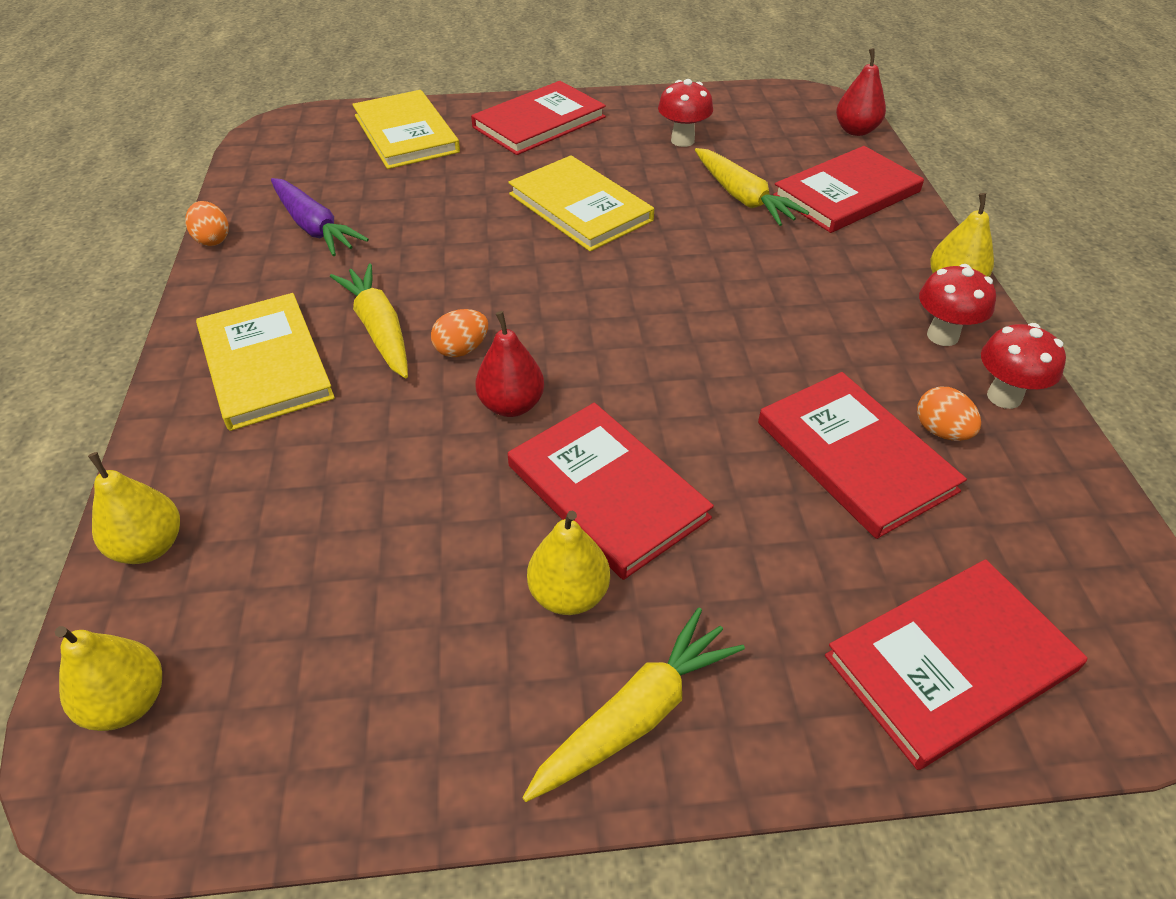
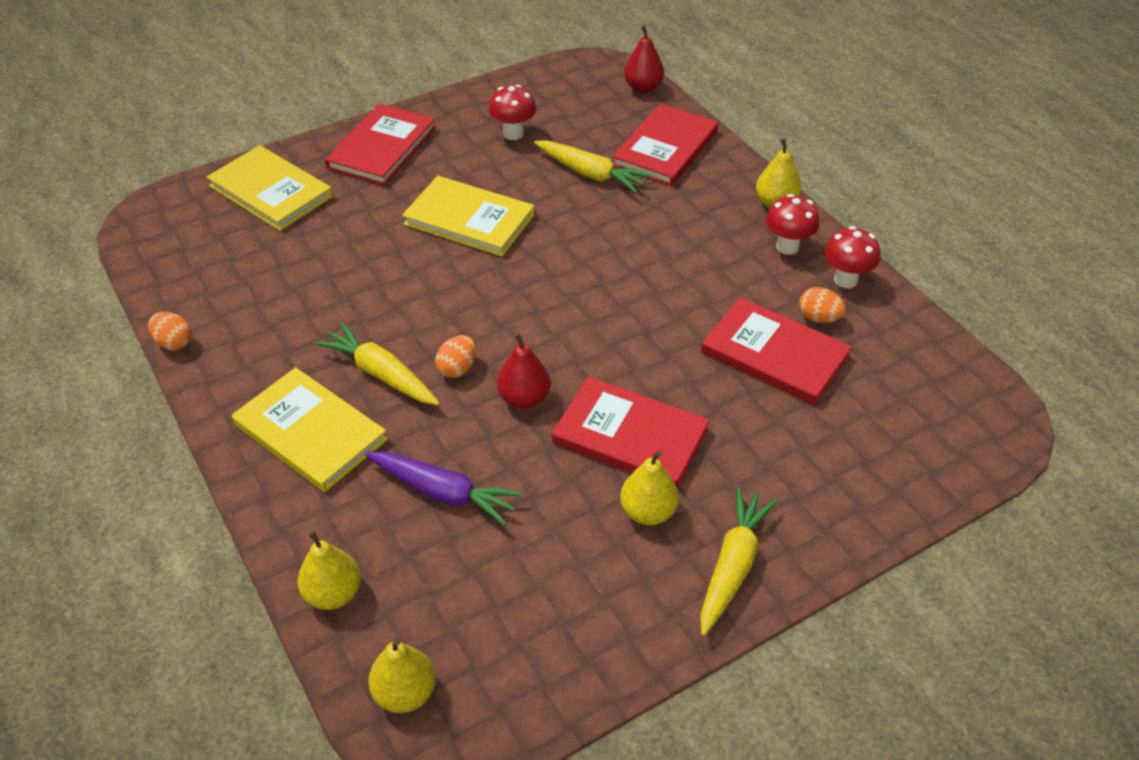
camera: 25 degrees left, 0 degrees up
(314, 227) = (257, 304): purple carrot -> purple carrot (443, 492)
(950, 663) = (891, 464): red book -> none

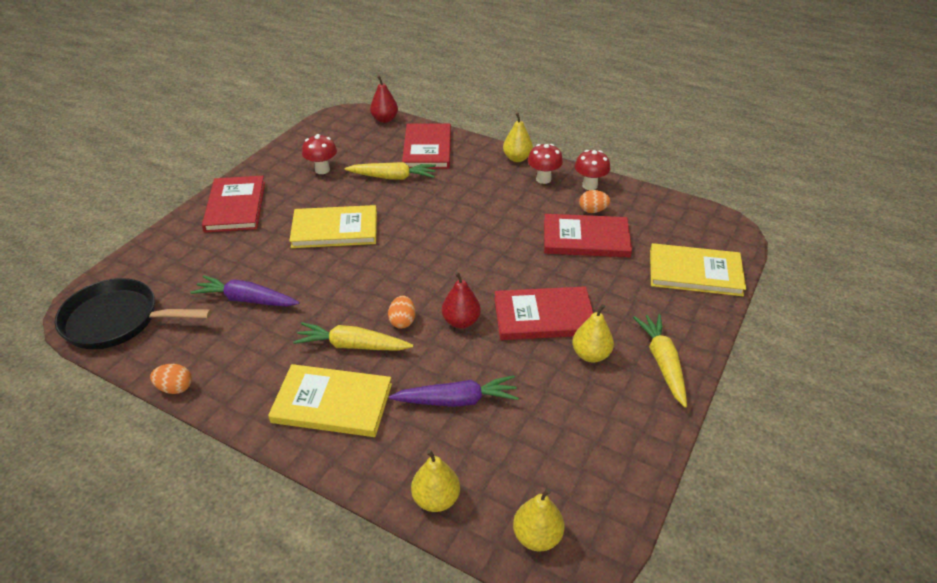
camera: 30 degrees left, 5 degrees down
(173, 241) = (117, 320): none -> black pan
(270, 191) = (172, 260): yellow book -> yellow book (695, 273)
(312, 270) = (246, 300): none -> purple carrot

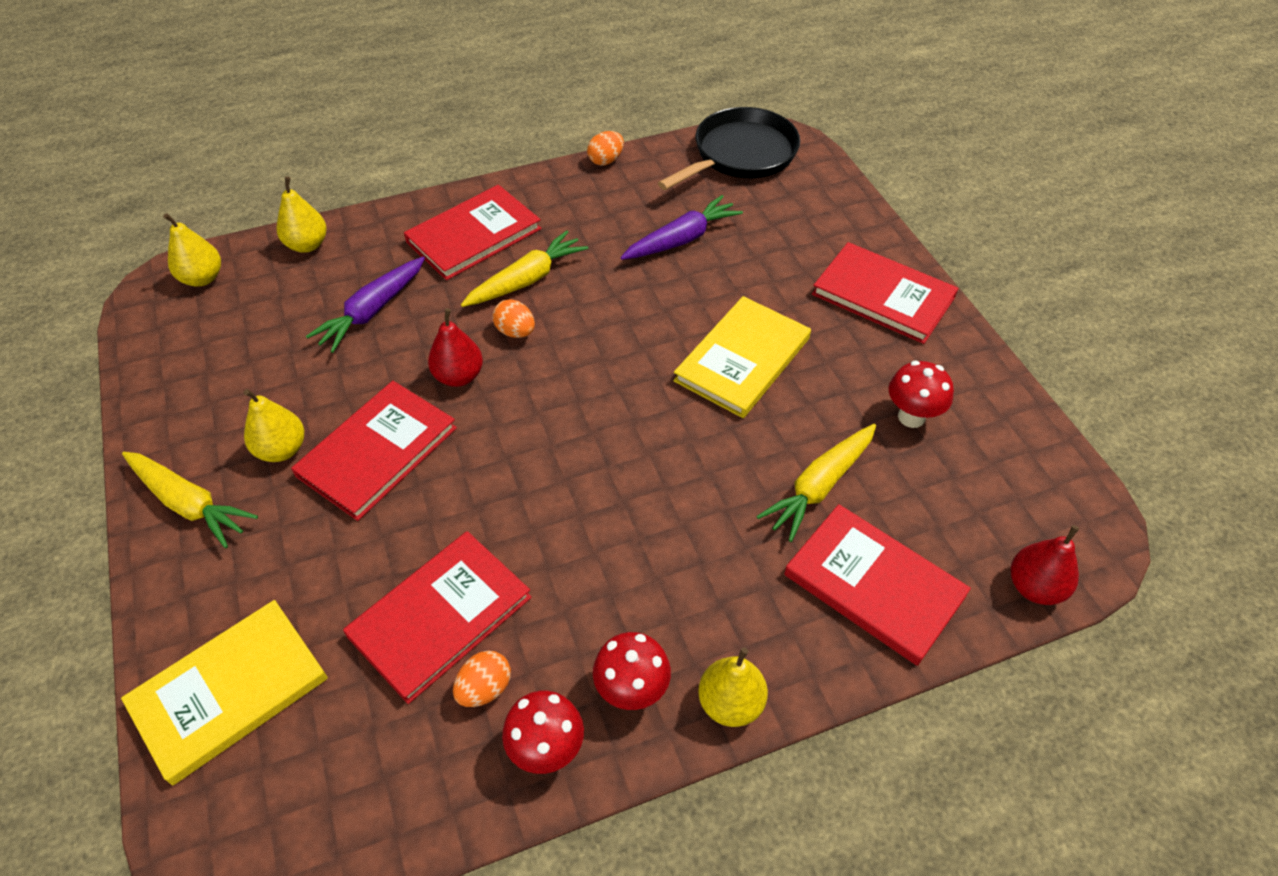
camera: 130 degrees right, 10 degrees up
(332, 403) = (474, 236): yellow book -> red book

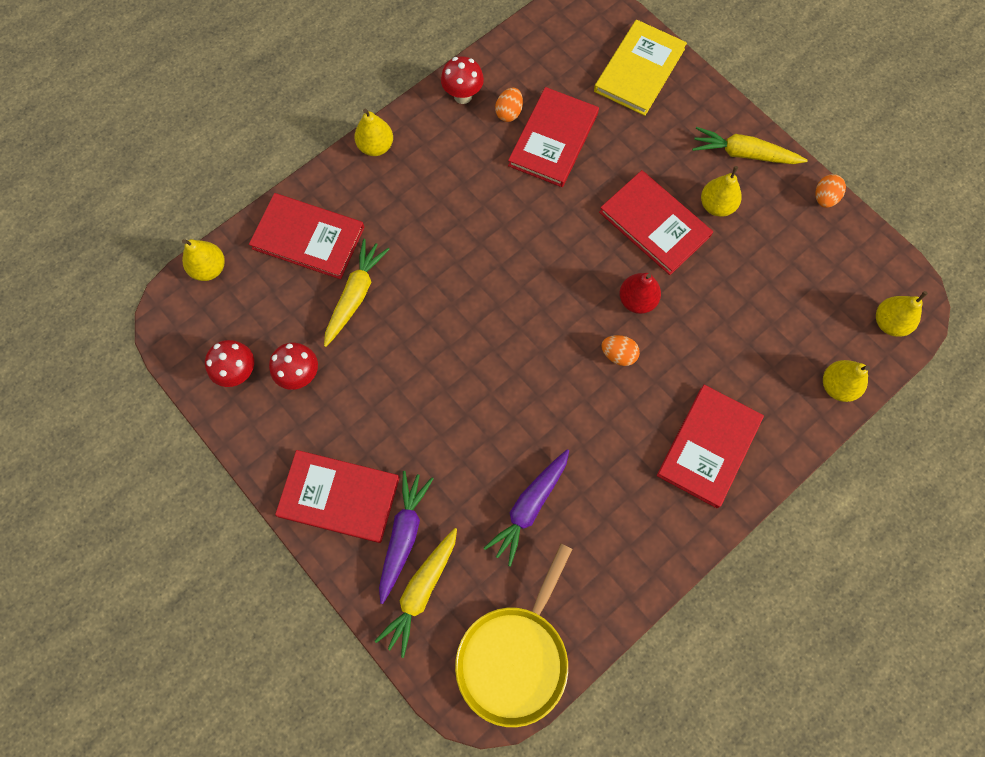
camera: 160 degrees right, 20 degrees up
(372, 311) = (737, 336): purple carrot -> purple carrot (403, 535)
(377, 452) = (654, 224): red book -> red book turned 60 degrees counterclockwise
(526, 280) = (637, 411): yellow carrot -> yellow carrot (421, 591)
(606, 160) = (643, 596): orange egg -> orange egg (824, 198)
(632, 691) = (430, 136): red mushroom -> red mushroom (239, 373)
(740, 155) = (515, 657): black pan -> yellow pan
(742, 359) = (437, 387): yellow book -> none
(1034, 587) = (209, 268): red pear -> yellow pear

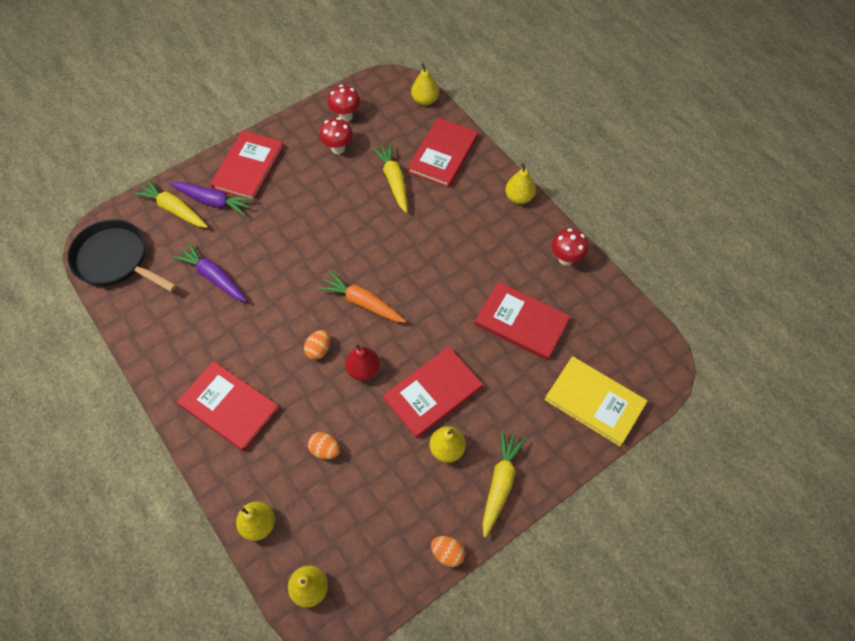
camera: 95 degrees right, 10 degrees down
(355, 295) = (393, 180): yellow carrot -> yellow carrot turned 135 degrees counterclockwise
(509, 113) = (549, 291): orange egg -> orange egg (325, 450)
(515, 657) = (115, 259): yellow pan -> black pan
(547, 312) = (362, 302): none -> orange carrot

